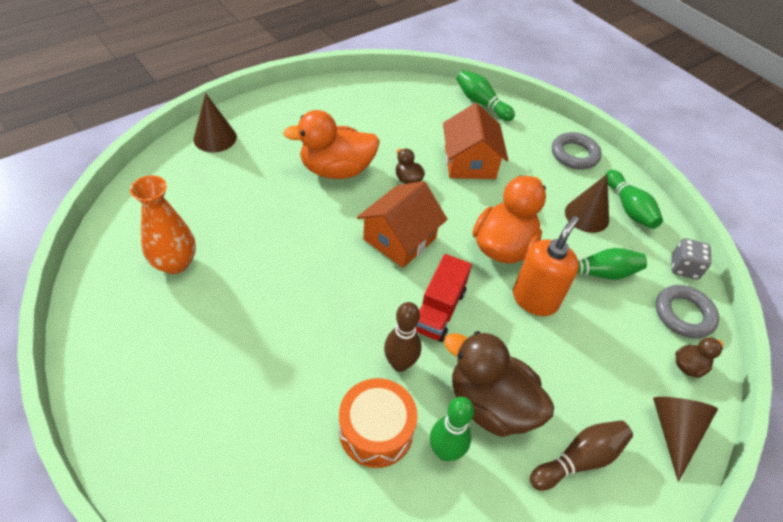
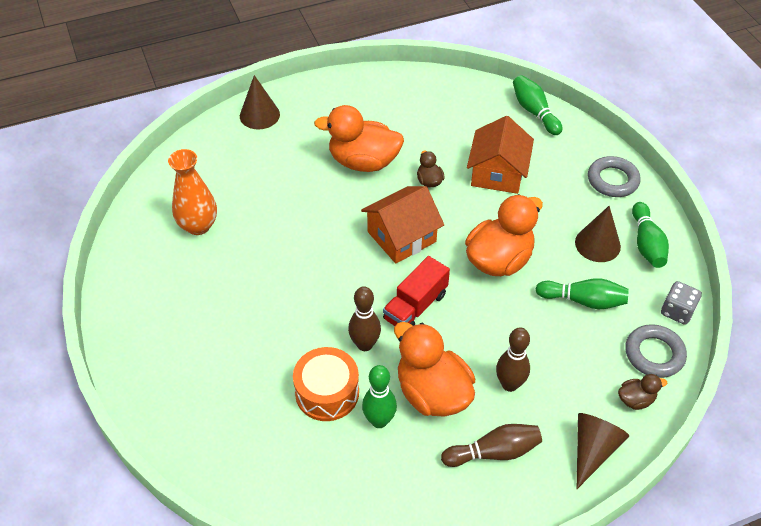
camera: 20 degrees right, 0 degrees up
(490, 404) = (432, 393): brown duck -> orange duck
(535, 299) = (510, 313): orange soap dispenser -> none
(564, 376) = (509, 384): none -> brown bowling pin

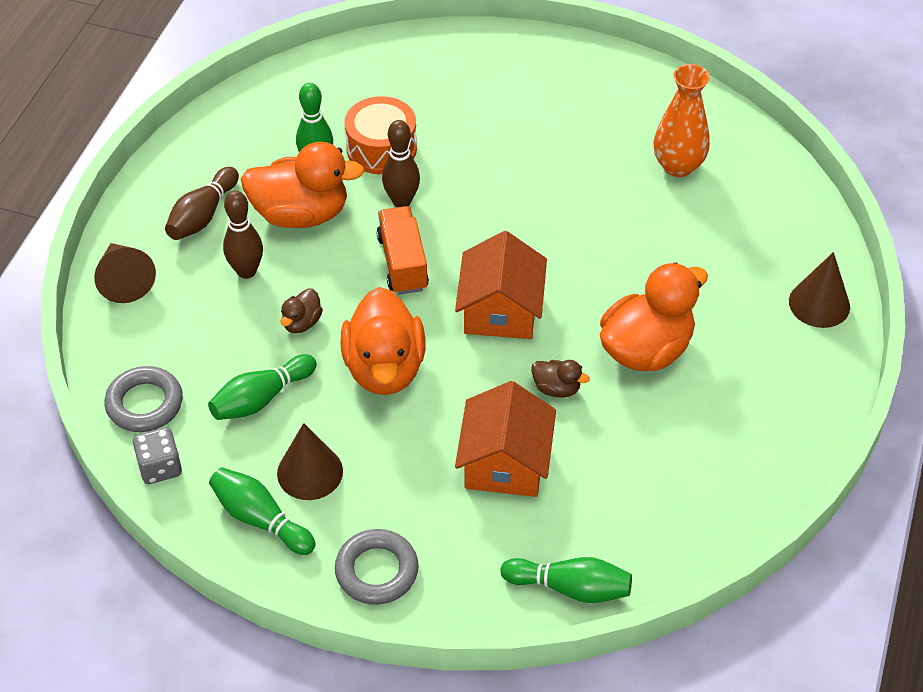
camera: 130 degrees right, 0 degrees up
(415, 306) = (402, 263): red truck -> orange truck
(497, 173) = (505, 463): orange house -> orange house turned 45 degrees clockwise
(635, 400) = (125, 348): brown duck -> brown duck (301, 323)

